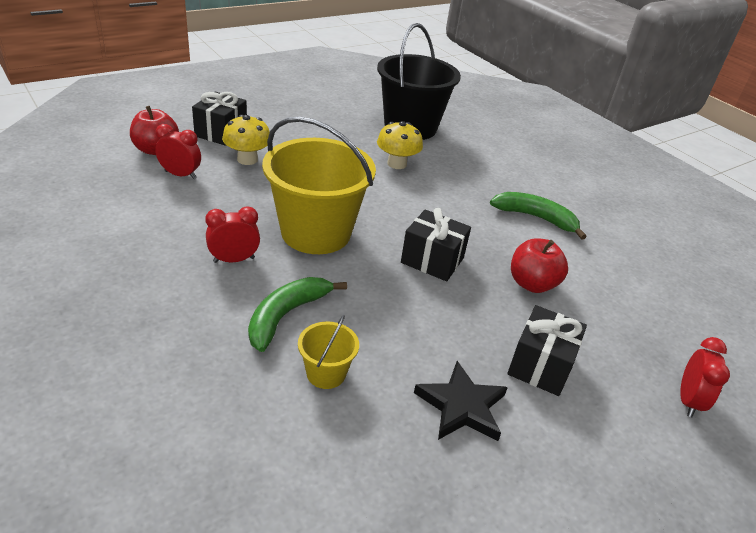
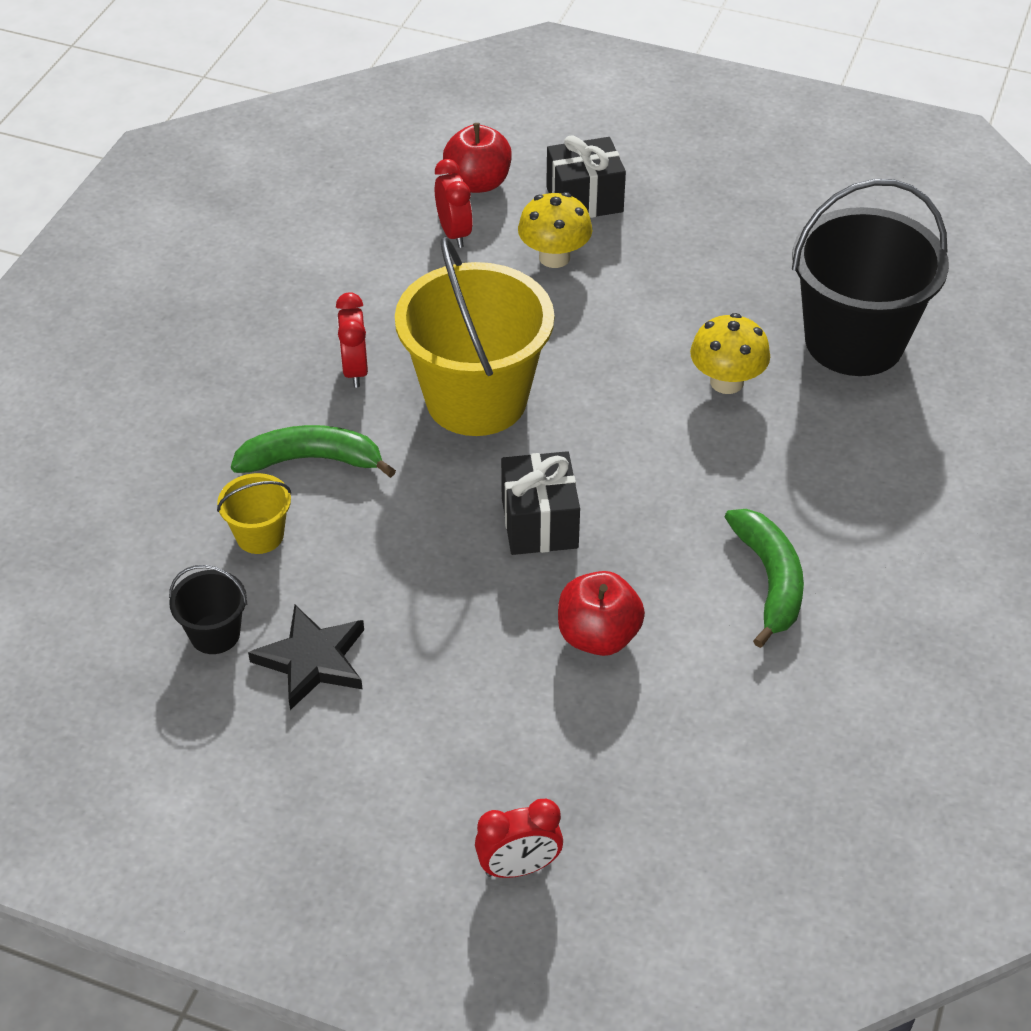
camera: 60 degrees right, 10 degrees up
(234, 260) = (355, 370): red clock -> red clock turned 135 degrees counterclockwise
(395, 445) = (215, 634): none -> black bucket
(540, 365) = (443, 702): black gift -> none

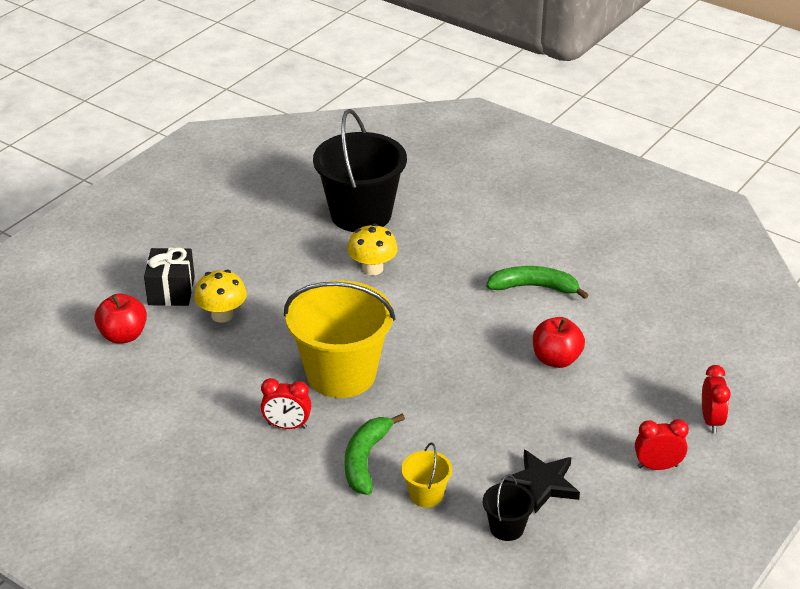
camera: 75 degrees left, 10 degrees down
(454, 233) = (171, 356): red clock -> red clock (657, 466)
(539, 523) = (460, 366): black gift -> none

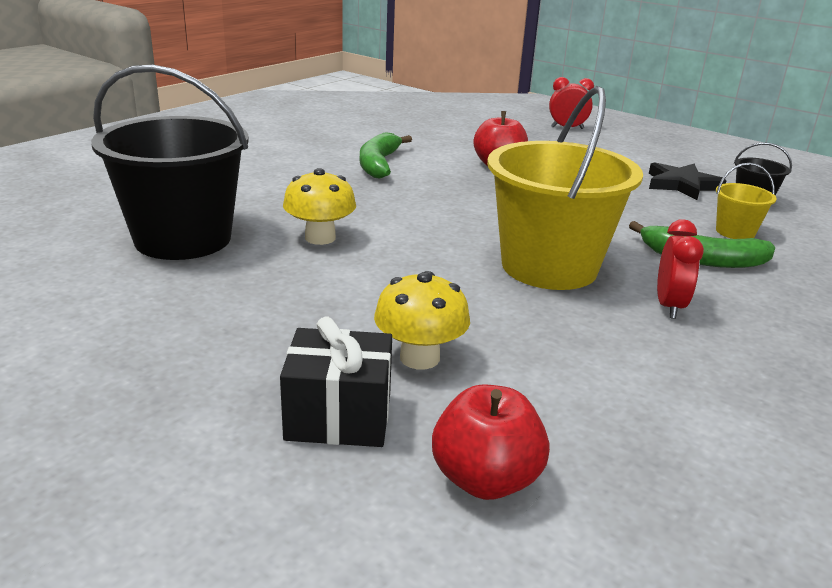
camera: 90 degrees left, 10 degrees down
(657, 466) = (632, 147): red clock -> none

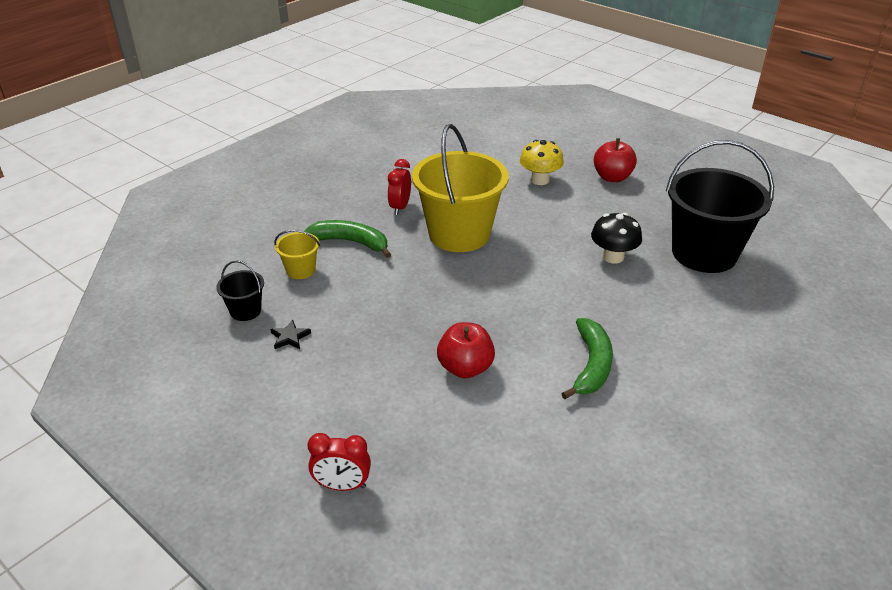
camera: 175 degrees left, 10 degrees up
(320, 238) = (613, 257): yellow mushroom -> black mushroom
(339, 417) = (570, 158): black gift -> none
(485, 479) = (515, 141): red apple -> red apple (612, 177)
(682, 185) = (290, 337): black star -> black star, size x0.55

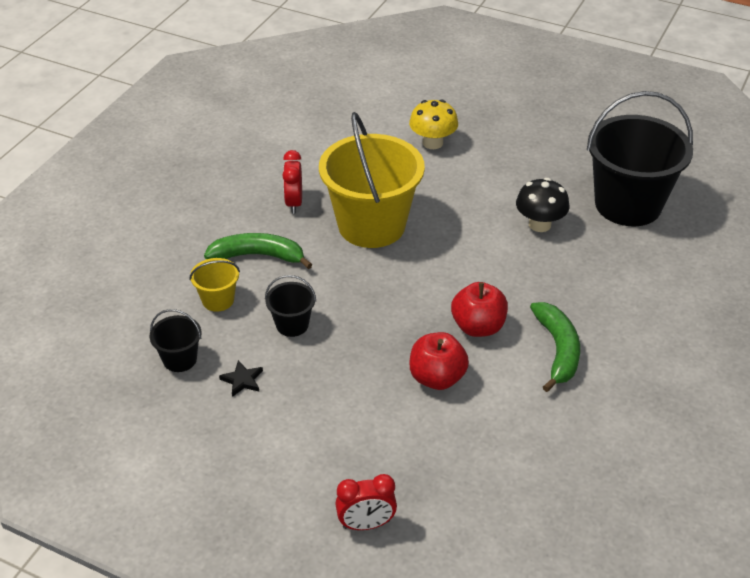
camera: 15 degrees left, 5 degrees up
(354, 300) = (292, 325): none -> black bucket
(612, 177) = (508, 127): red apple -> red apple (478, 327)

